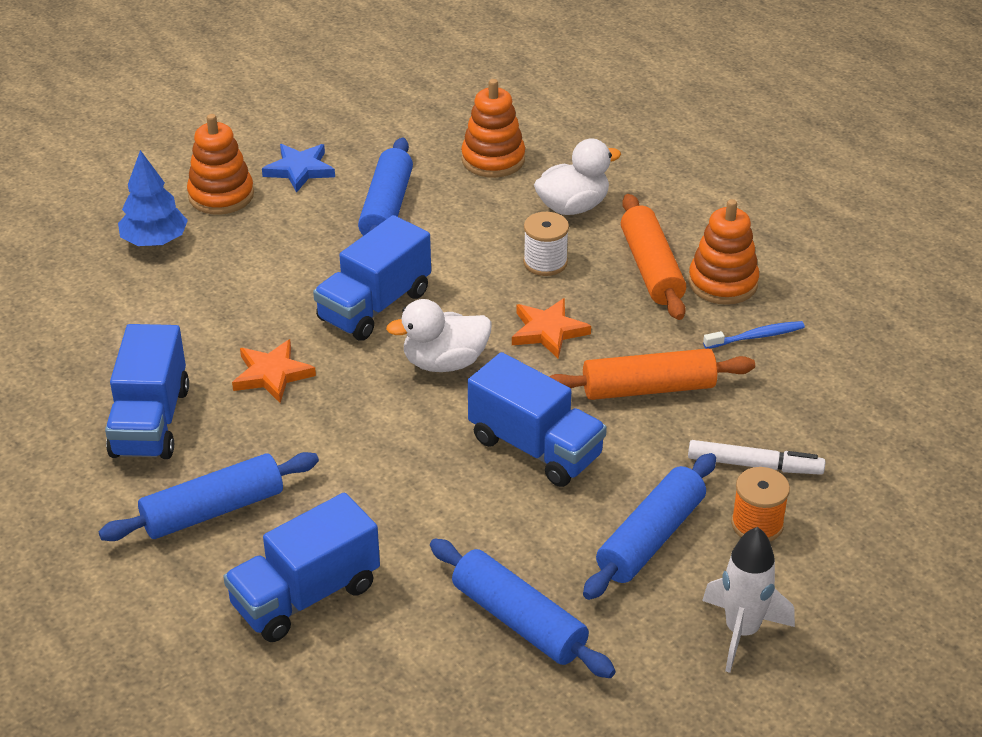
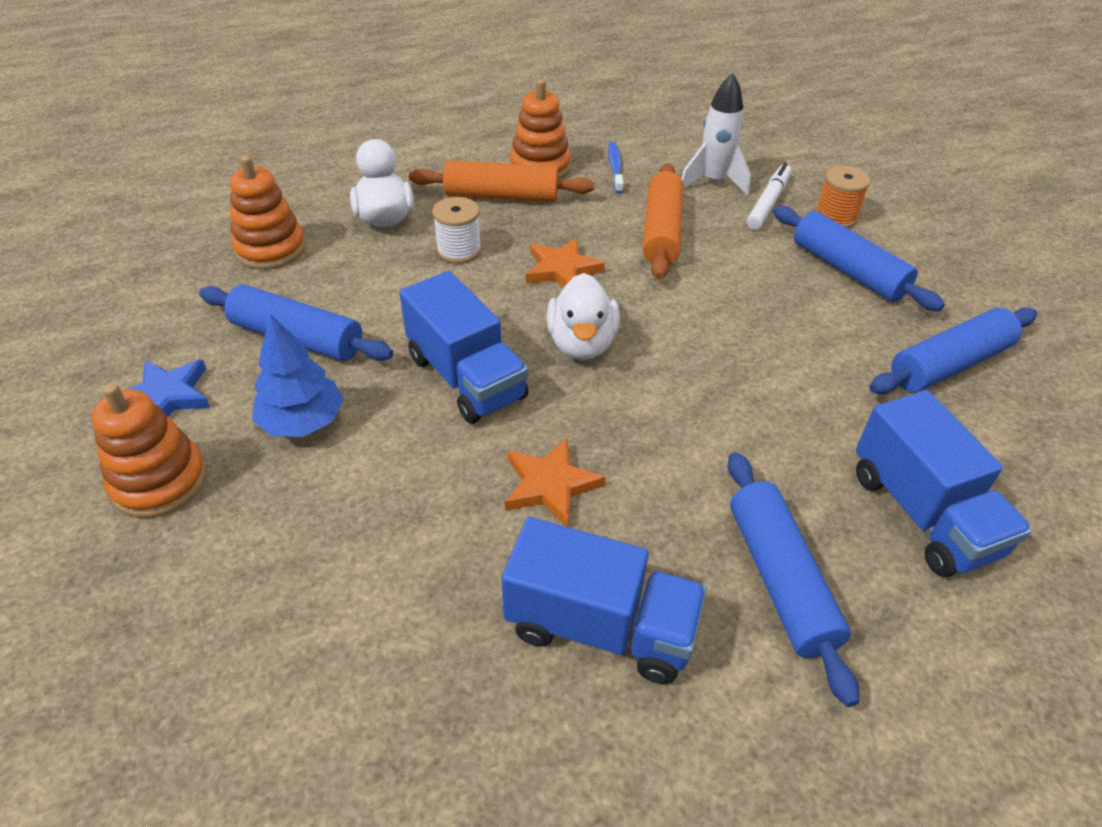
camera: 75 degrees left, 5 degrees up
(155, 241) = (210, 571): blue tree -> blue tree (302, 422)
(535, 448) = (723, 309): blue truck -> none
(741, 631) = (953, 250): white rocket -> white rocket (713, 182)

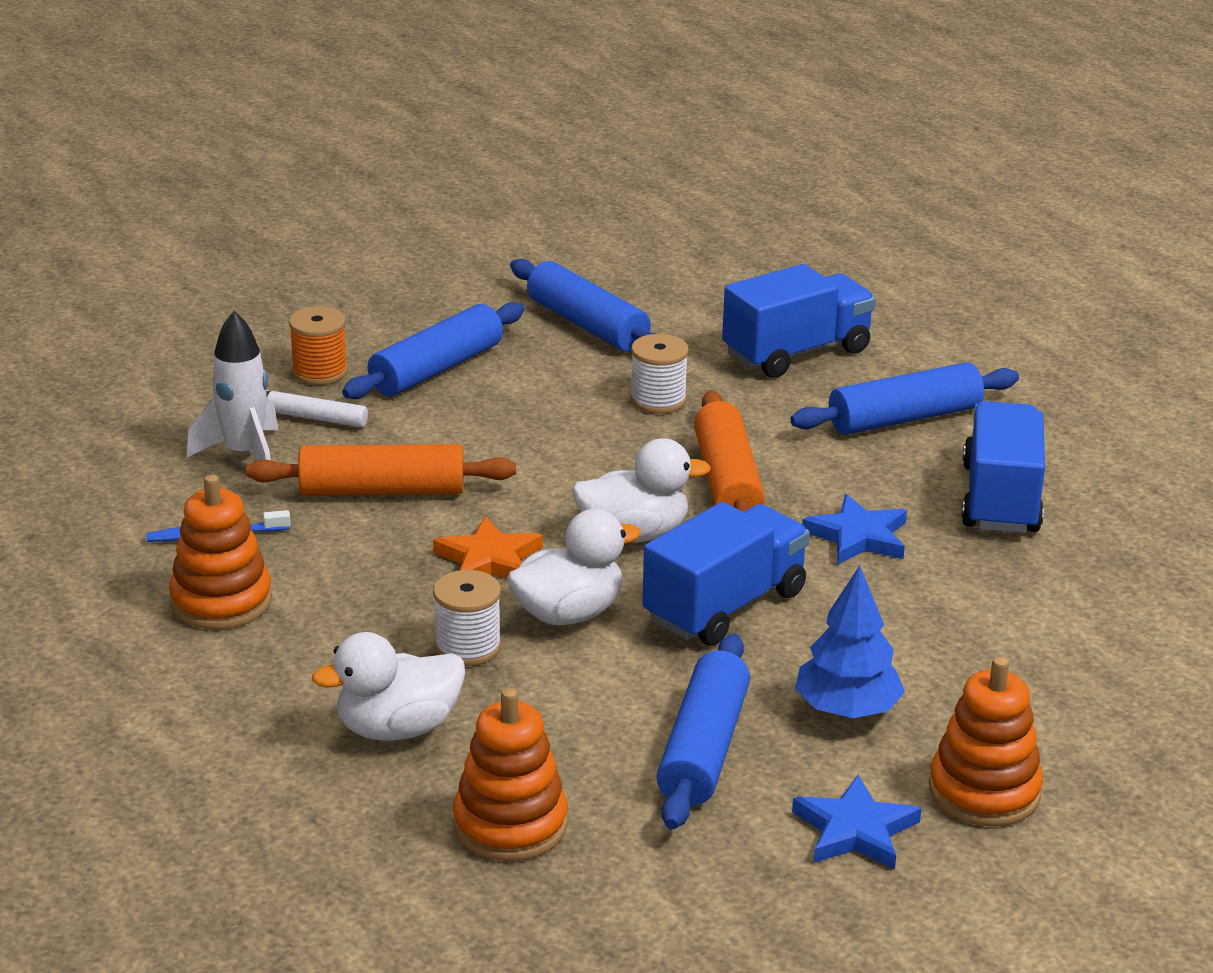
camera: 100 degrees left, 15 degrees down
(482, 297) = (568, 614): none -> white duck
(501, 196) = (314, 627): orange rolling pin -> orange rolling pin (727, 481)
(550, 485) = (858, 536): orange star -> blue star
(806, 390) = (658, 400): none -> white spool

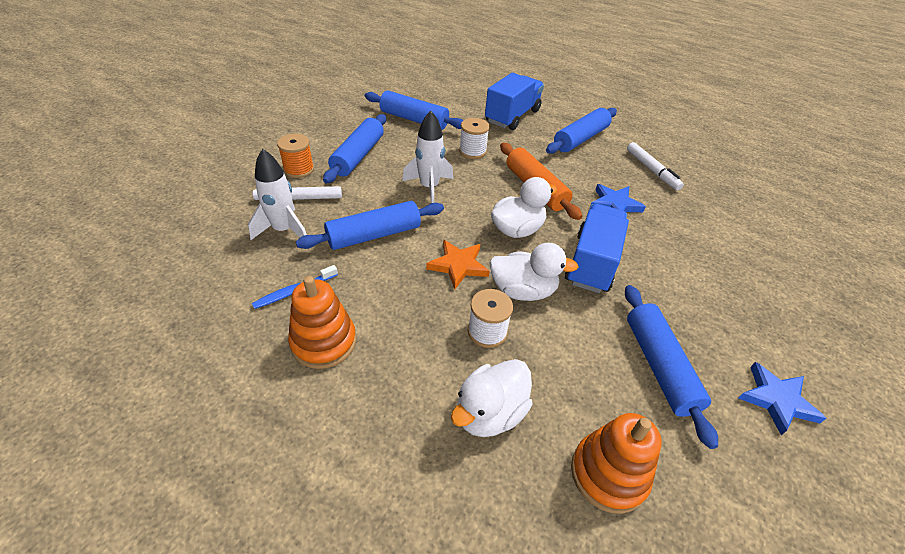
camera: 25 degrees left, 15 degrees up
(382, 491) = (374, 235): orange rolling pin -> blue rolling pin
(527, 443) = (429, 188): none -> white rocket
(568, 614) = (523, 290): white duck -> white duck turned 60 degrees clockwise
(847, 710) = (699, 313): blue tree -> none
(984, 791) = (803, 347): orange stacking toy -> none
(1000, 499) = (652, 170): blue truck -> white marker

